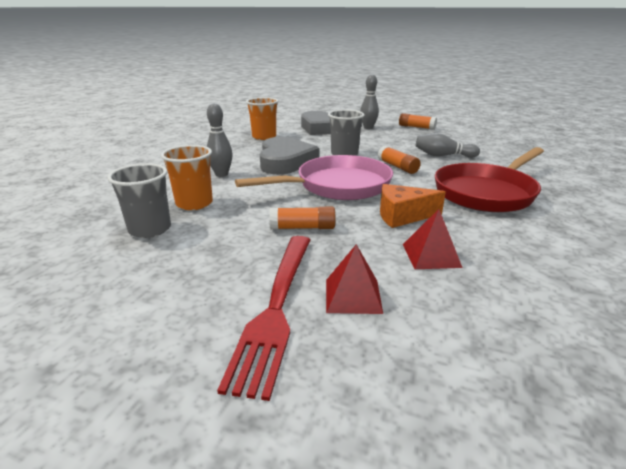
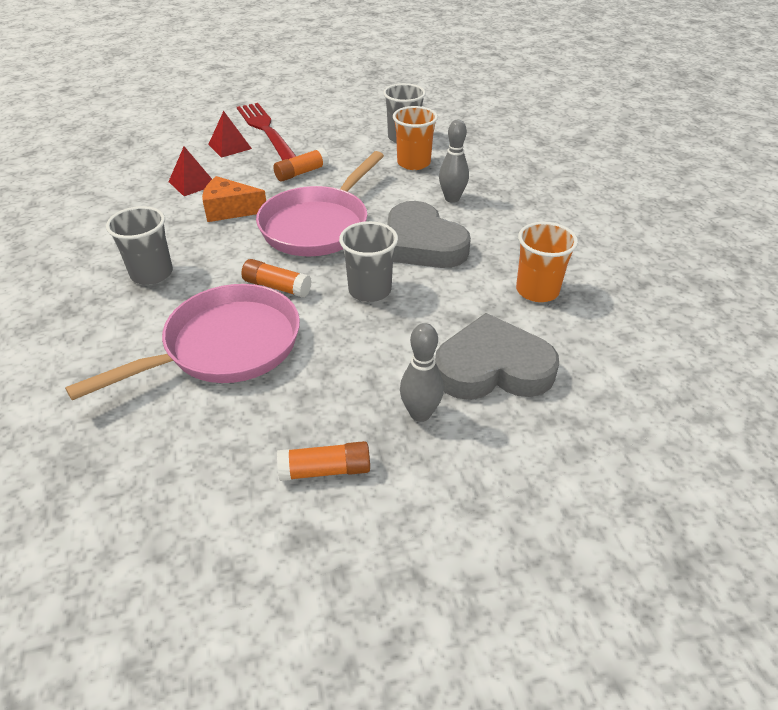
camera: 145 degrees right, 15 degrees up
(402, 216) = (230, 210): orange cheese -> orange cheese turned 135 degrees counterclockwise
(443, 155) = (225, 347): grey bowling pin -> pink pan
(486, 192) = (152, 273): red pan -> grey cup

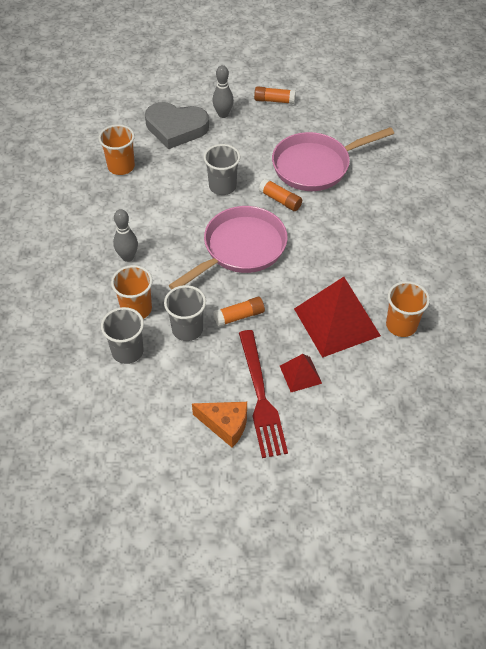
camera: 165 degrees left, 10 degrees up
(117, 190) = (401, 325): none -> orange cup
(152, 273) = (362, 227): grey cup -> grey cup (187, 329)
(192, 183) = (336, 322): red pyramid -> red pyramid, size x2.03
(230, 210) = (306, 280): orange cheese -> orange cheese (225, 425)
(422, 244) = (173, 216): grey heart -> none

